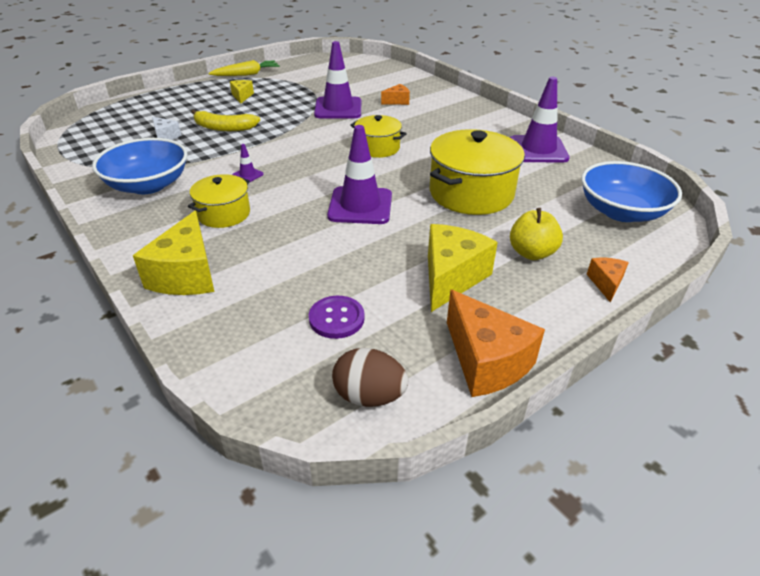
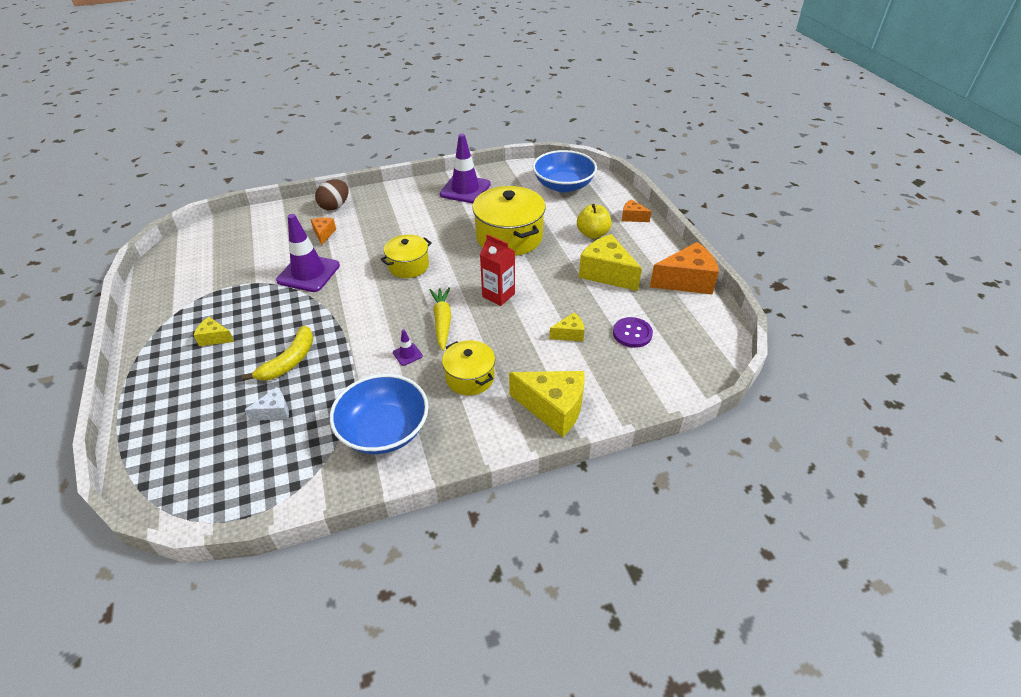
camera: 70 degrees left, 5 degrees up
(246, 74) = (150, 327): yellow carrot -> yellow carrot (442, 322)
(314, 266) = (569, 334): none -> yellow cheese
(360, 206) = (498, 295): purple traffic cone -> red carton
(369, 396) = (704, 333): brown egg -> brown egg (335, 206)

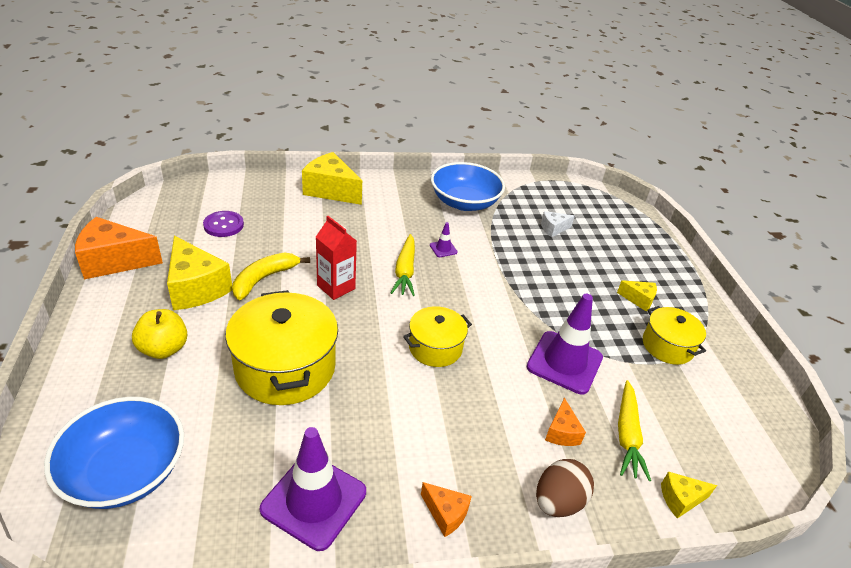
camera: 175 degrees left, 5 degrees down
(279, 239) = (627, 435): none -> yellow carrot
(289, 361) = (554, 264): yellow banana -> yellow banana (264, 279)
(470, 377) = (390, 221): yellow pot -> yellow pot (667, 346)
(569, 334) = (283, 236): yellow cheese -> yellow cheese (680, 499)
(632, 217) = (78, 367): orange cheese -> orange cheese (445, 514)

